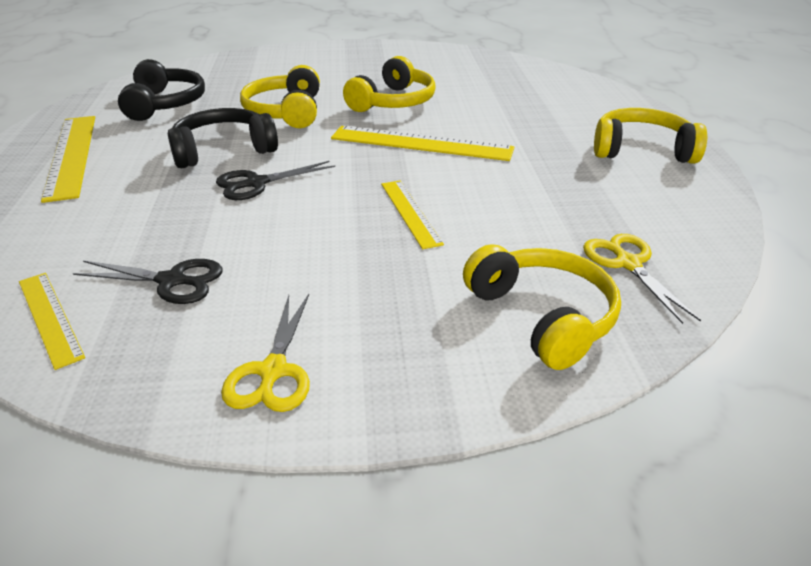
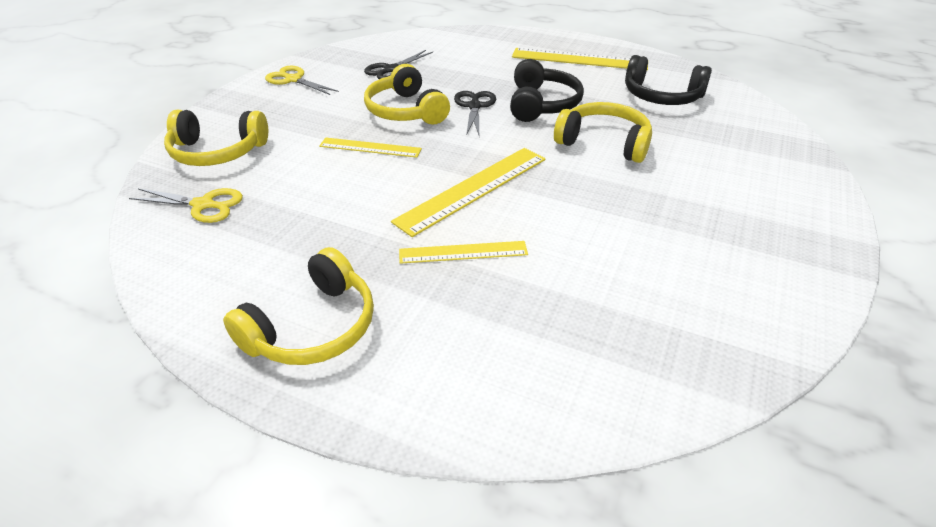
camera: 120 degrees right, 5 degrees up
(50, 317) = (396, 45): yellow ruler -> yellow ruler (463, 252)
(393, 102) = (589, 207): yellow headphones -> yellow headphones (406, 111)

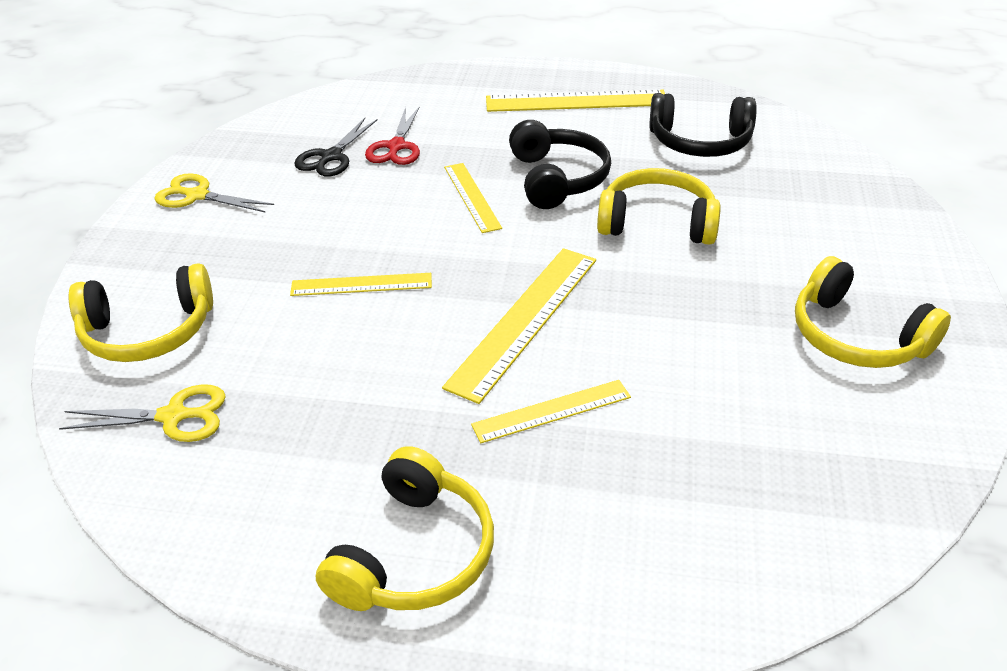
camera: 15 degrees left, 0 degrees up
(406, 111) = (382, 219): yellow headphones -> yellow headphones (856, 336)
(438, 69) = (396, 146): none -> red scissors
(474, 106) = (471, 197): black scissors -> yellow ruler

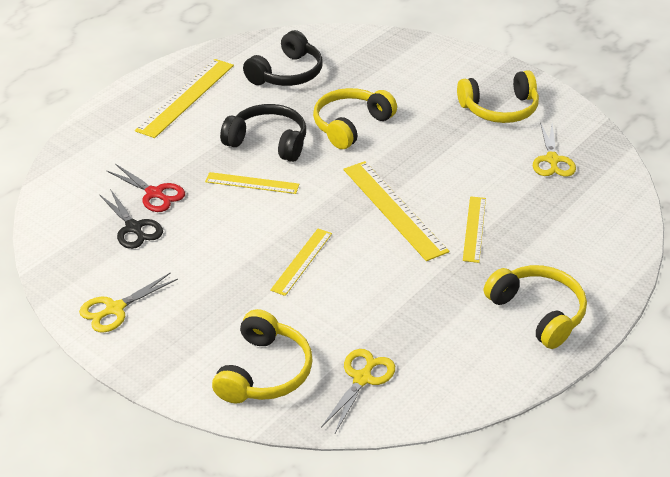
camera: 60 degrees left, 0 degrees up
(800, 438) = (552, 160): none -> yellow scissors

